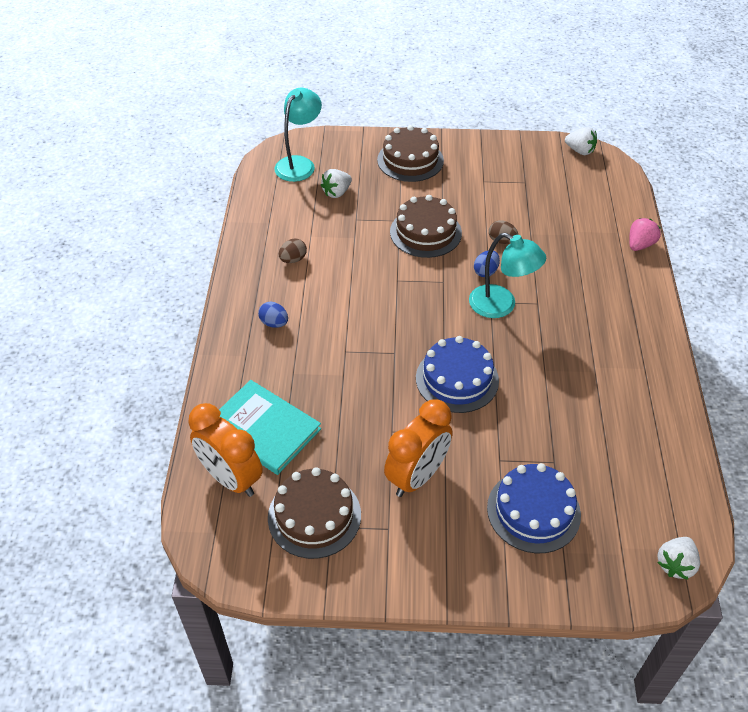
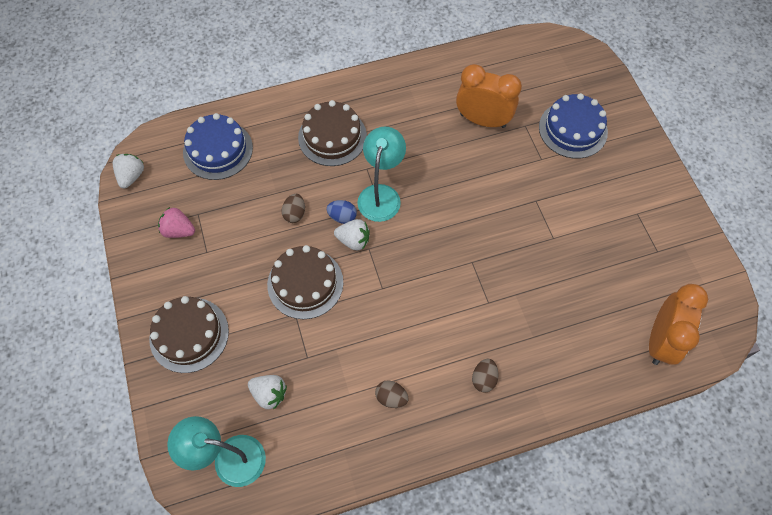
camera: 110 degrees left, 15 degrees up
(264, 428) = (601, 336): turquoise book -> none
(274, 323) = (483, 379): blue egg -> brown egg
(314, 516) = (656, 266): brown cake -> brown cake (332, 137)
(417, 476) = (584, 208): orange clock -> orange clock (482, 120)
(457, 379) = (478, 206): blue cake -> blue cake (218, 150)
(640, 245) = (263, 107): pink strawberry -> pink strawberry (179, 230)
(675, 564) = (569, 48): white strawberry -> white strawberry (353, 240)

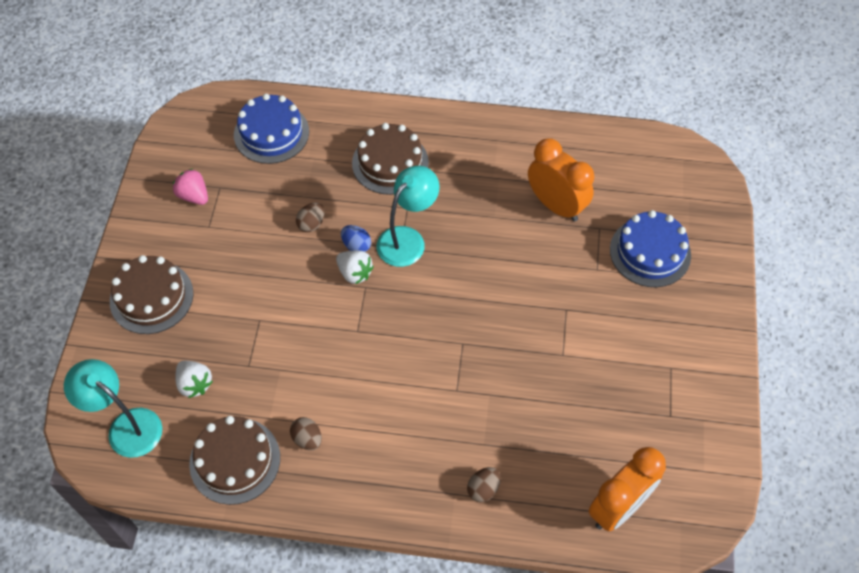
camera: 25 degrees right, 5 degrees down
(131, 176) = (178, 127): white strawberry -> none
(305, 283) = (285, 295): brown cake -> brown cake (235, 460)
(483, 379) = (409, 462): brown egg -> brown egg (483, 489)

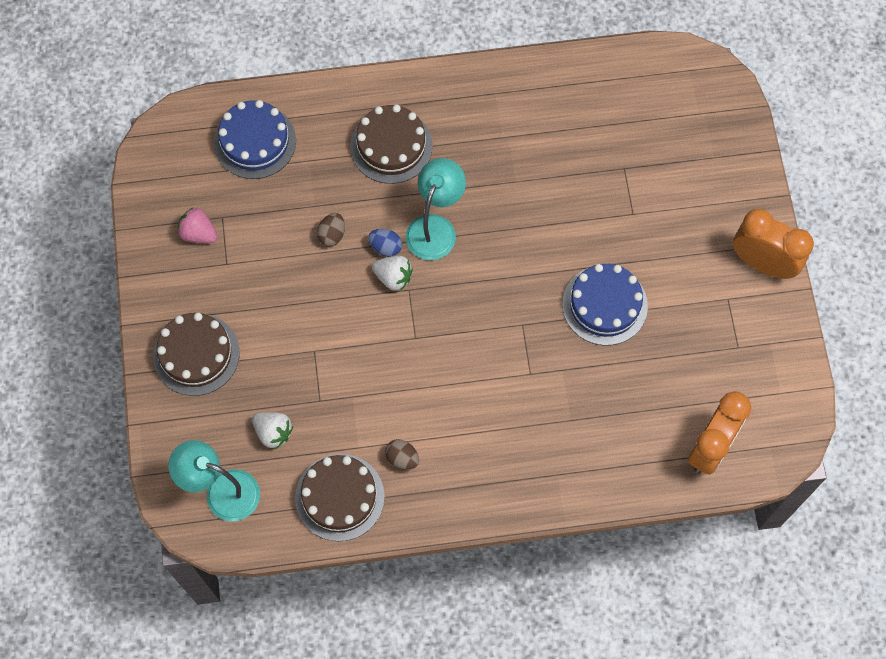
camera: 15 degrees left, 10 degrees up
(483, 489) = (582, 463): brown egg -> none
(556, 205) = (574, 153): orange clock -> orange clock (762, 263)
(650, 252) = (680, 182): blue cake -> blue cake (604, 305)

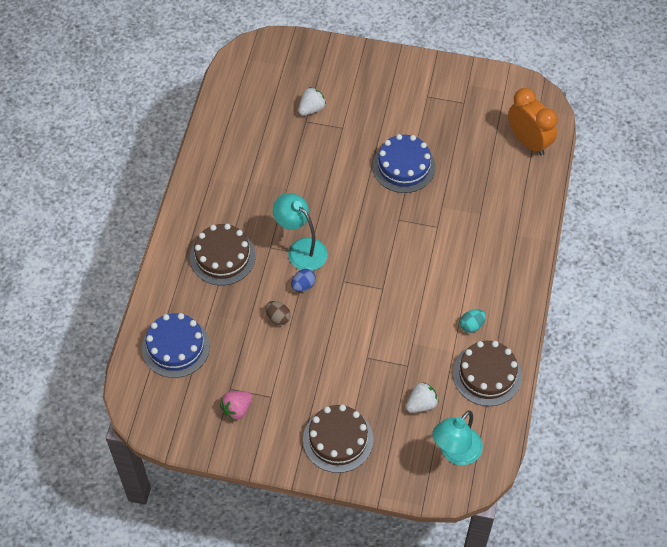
camera: 70 degrees left, 10 degrees down
(393, 277) = (329, 288): white strawberry -> white strawberry (311, 109)
(402, 458) = (471, 325): brown egg -> turquoise egg
(762, 263) = (409, 69): orange clock -> none

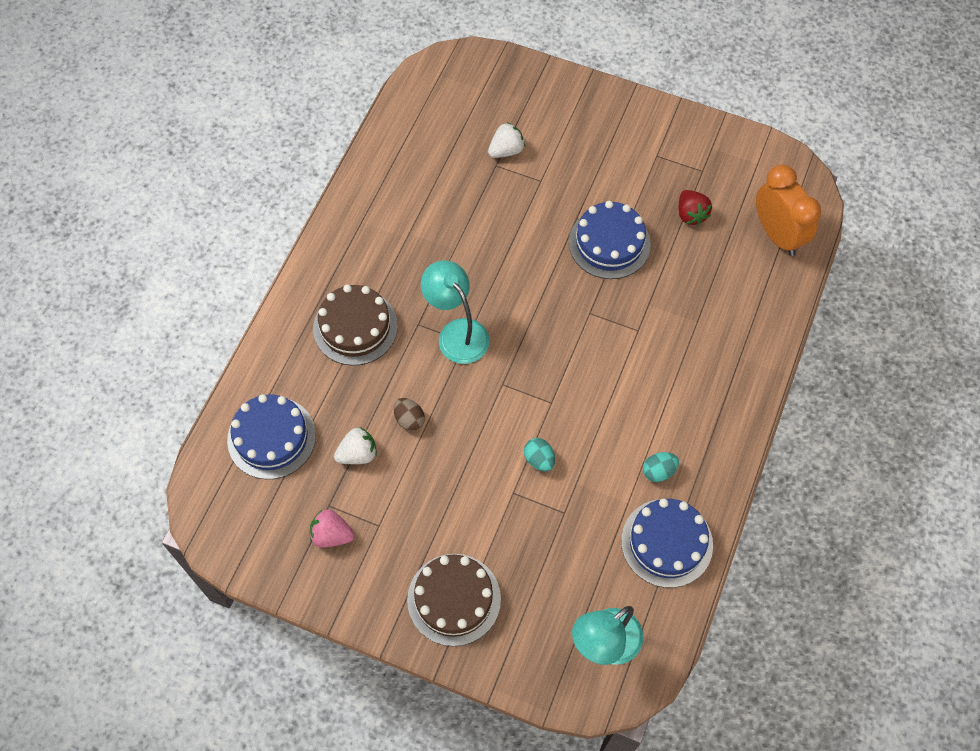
camera: 10 degrees right, 5 degrees up
(237, 409) = (331, 535): pink strawberry -> pink strawberry turned 45 degrees clockwise
(303, 285) = (450, 382): blue egg -> none
(381, 331) = (539, 459): none -> turquoise egg
(421, 404) = (572, 568): white strawberry -> white strawberry (358, 454)
(461, 136) = (691, 214): none -> red strawberry
(487, 374) = (666, 542): brown cake -> blue cake

